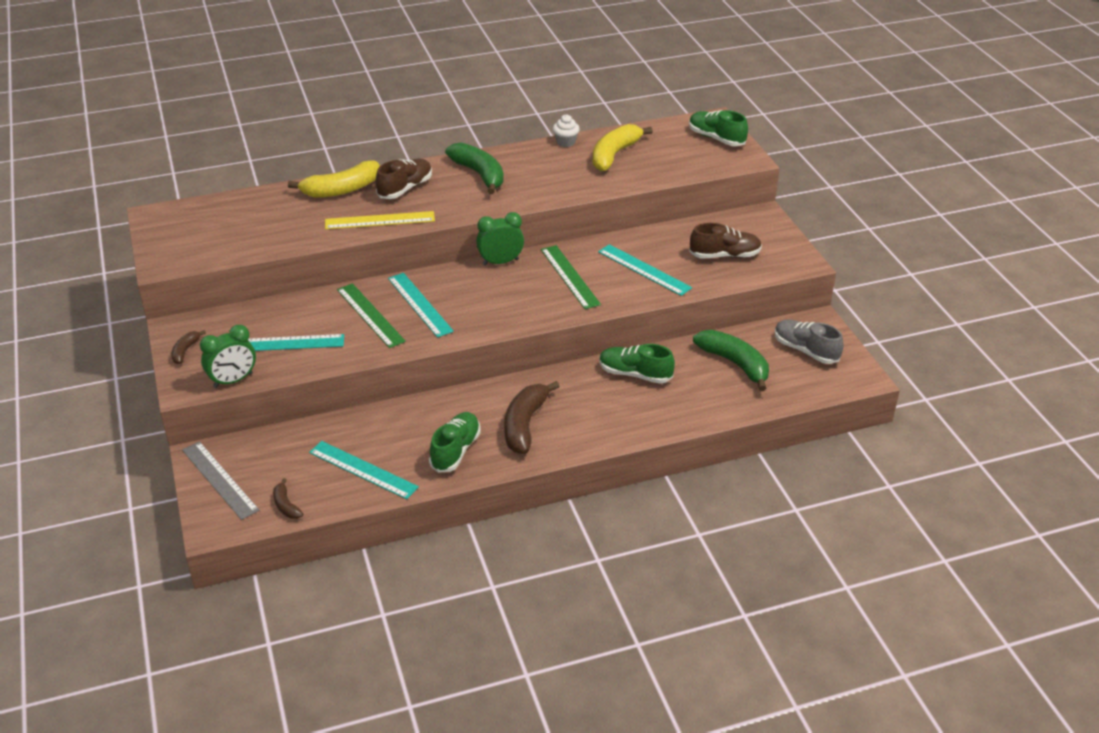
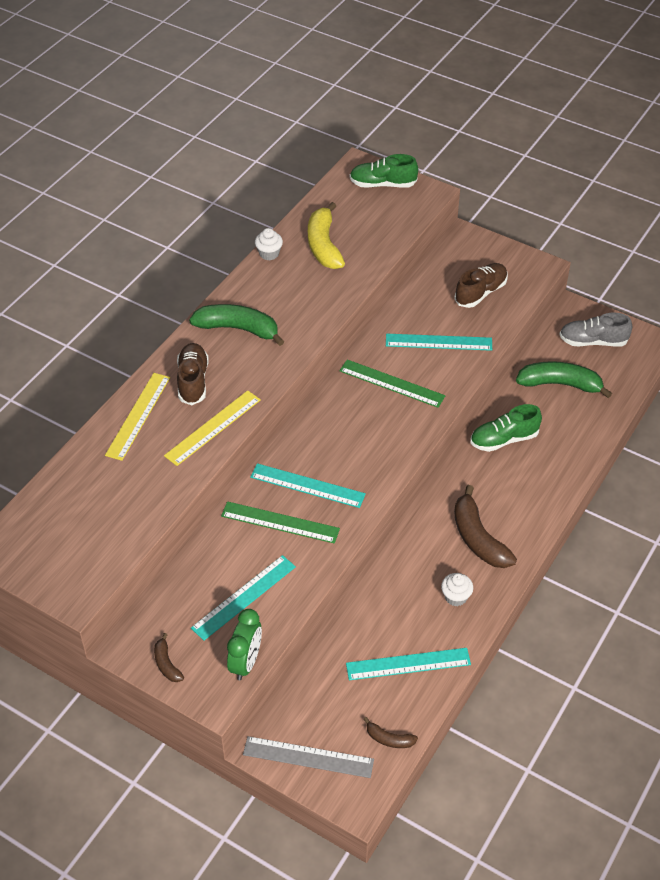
camera: 40 degrees left, 10 degrees up
(342, 190) = (138, 415): yellow banana -> yellow ruler
(455, 451) = (455, 597): green shoe -> white cupcake
(500, 262) = (322, 403): green clock -> none

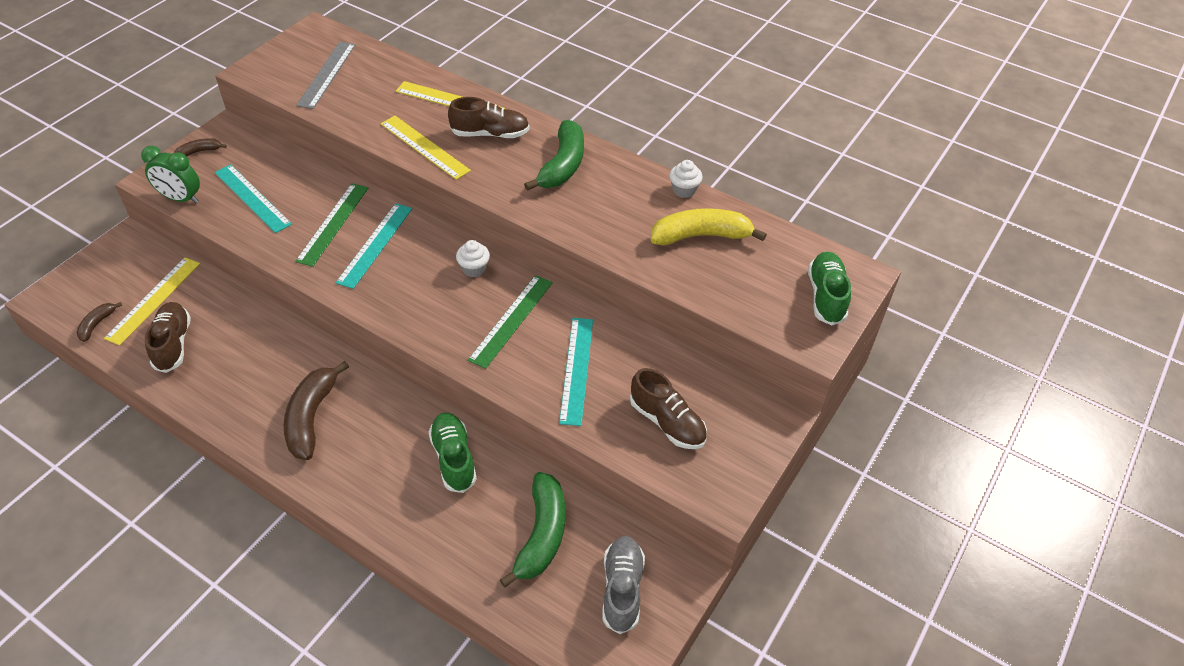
camera: 90 degrees right, 0 degrees up
(308, 757) = (105, 267): grey ruler -> grey ruler (326, 74)
(352, 696) = (154, 300): none -> yellow ruler
(408, 664) = (173, 344): turquoise ruler -> brown shoe
(455, 597) = (239, 390): white cupcake -> white cupcake (474, 269)
(478, 538) = (311, 417): brown banana -> brown banana turned 60 degrees counterclockwise

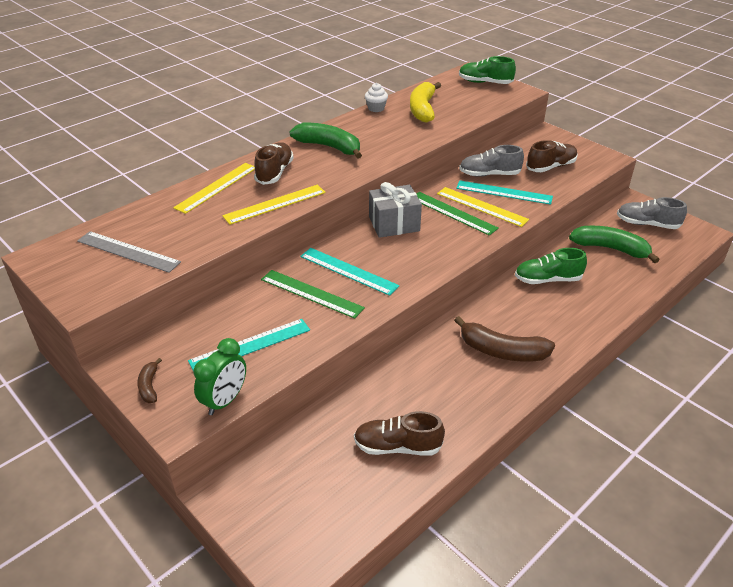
camera: 75 degrees left, 10 degrees down
(97, 324) = (352, 516): brown banana -> none
(154, 300) = (329, 465): yellow ruler -> yellow ruler (482, 206)
(474, 269) = (394, 224): white cupcake -> grey gift
(620, 351) = (489, 174): none -> grey shoe

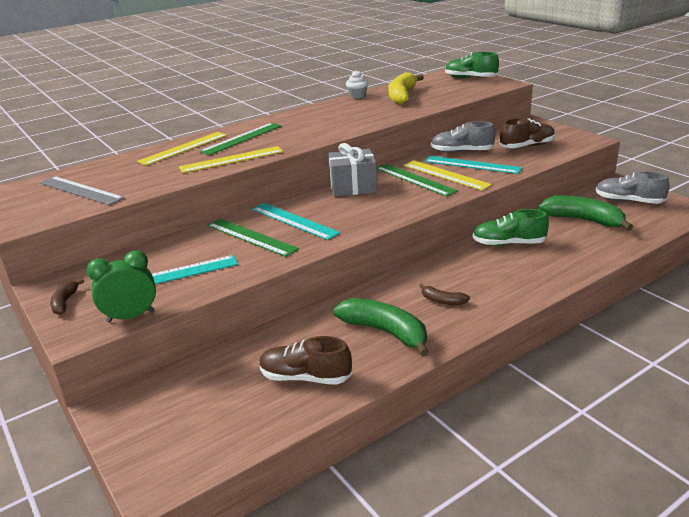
camera: 10 degrees right, 10 degrees down
(225, 401) = (131, 316): green clock -> green clock turned 150 degrees counterclockwise
(274, 172) = (242, 138): brown shoe -> green ruler
(329, 147) = (301, 121): green banana -> green banana (385, 332)
(502, 351) = (442, 301): brown banana -> brown banana, size x0.50

